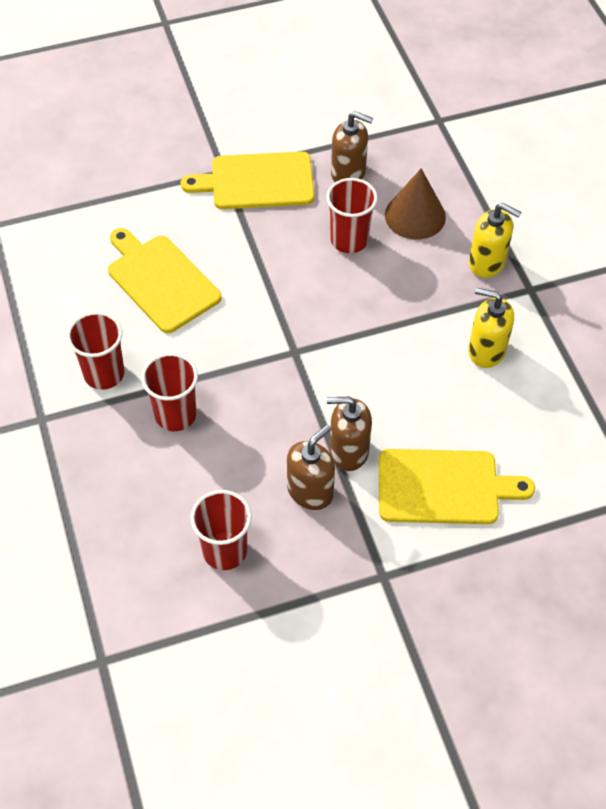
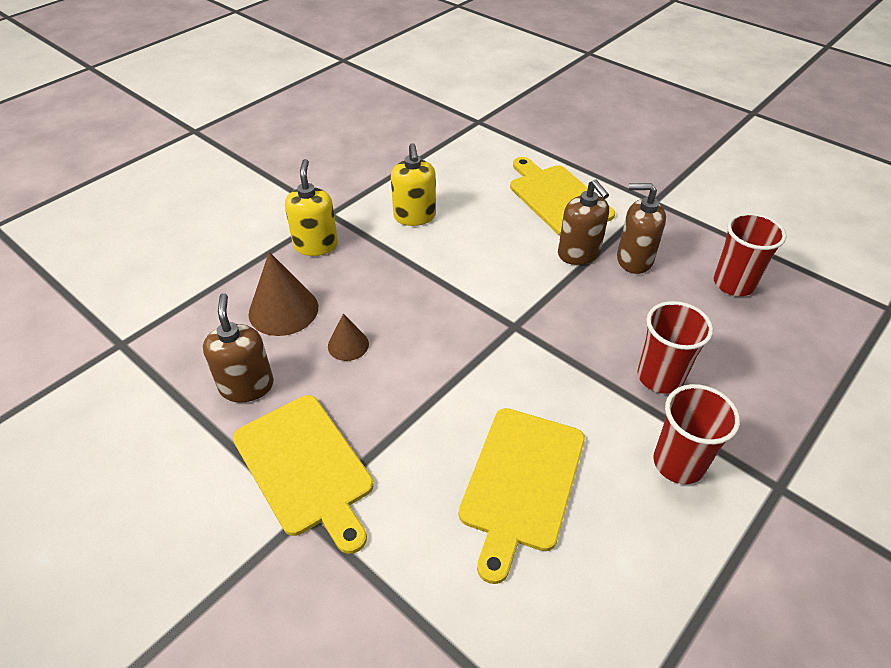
camera: 120 degrees left, 10 degrees down
(349, 240) = (348, 345): red cup -> brown cone

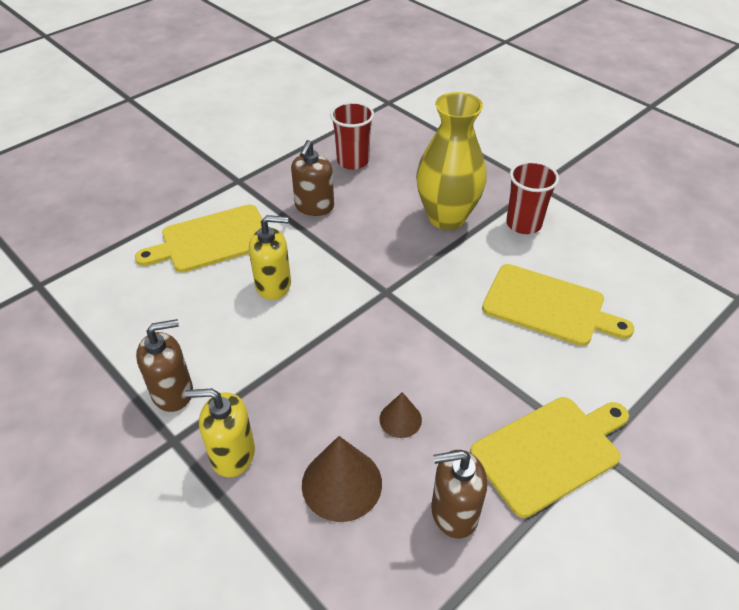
camera: 85 degrees left, 0 degrees up
(414, 216) = (206, 355): yellow soap dispenser -> yellow soap dispenser (273, 285)
(578, 254) = (299, 238): brown soap dispenser -> brown soap dispenser (173, 392)
(660, 377) = (446, 217): red cup -> yellow vase

